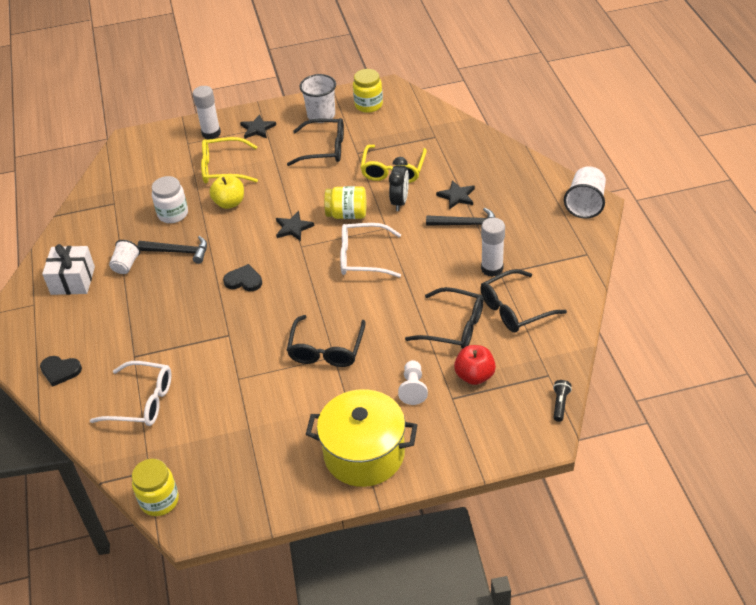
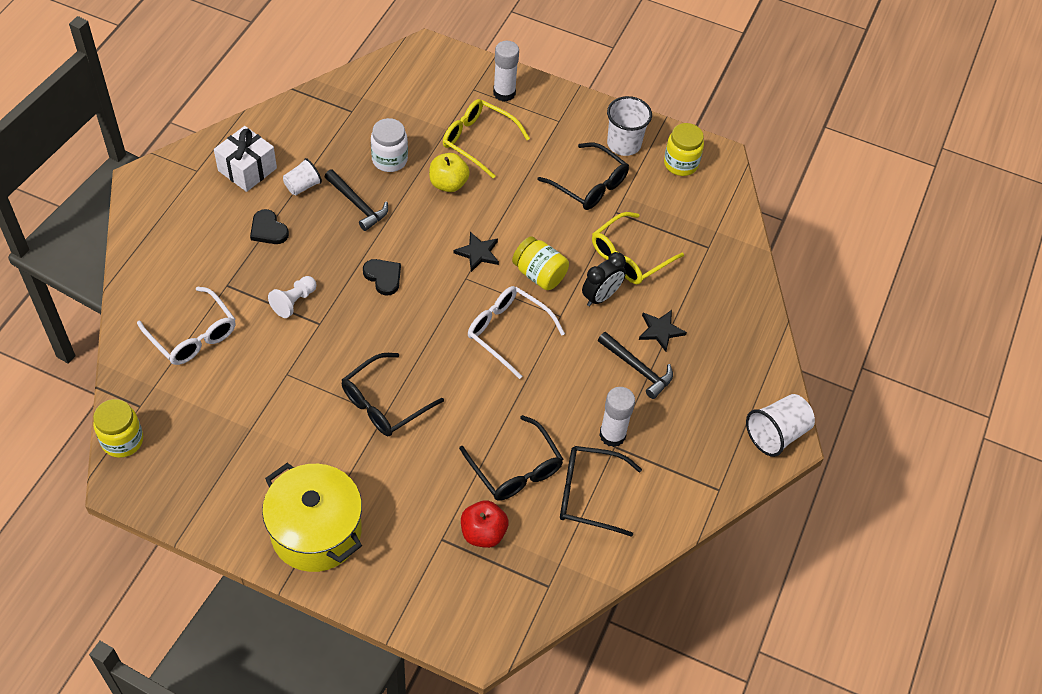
camera: 30 degrees right, 10 degrees up
(60, 371) = (159, 254): black heart -> black heart (268, 230)
(257, 129) = (550, 117): black star -> none
(413, 388) = (418, 502): white pawn -> white pawn (294, 302)
(560, 404) = (528, 623): black flashlight -> none

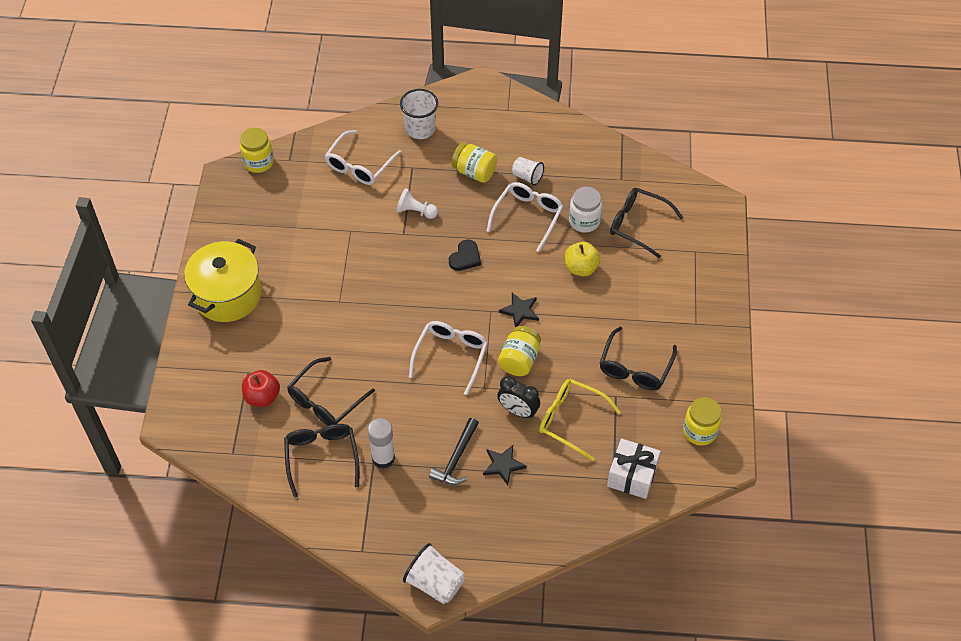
camera: 75 degrees right, 0 degrees up
(247, 169) = (525, 138): white gift -> white gift (632, 476)
(268, 230) = (474, 172): black heart -> yellow jar
(357, 204) = (527, 217): black hammer -> white glasses
(384, 403) = (350, 298): black glasses -> black glasses (638, 225)
(478, 141) = (638, 273): yellow glasses -> none
(504, 93) = (704, 274): white glue stick -> none
(624, 144) = (697, 380): white cup -> white cup (420, 129)

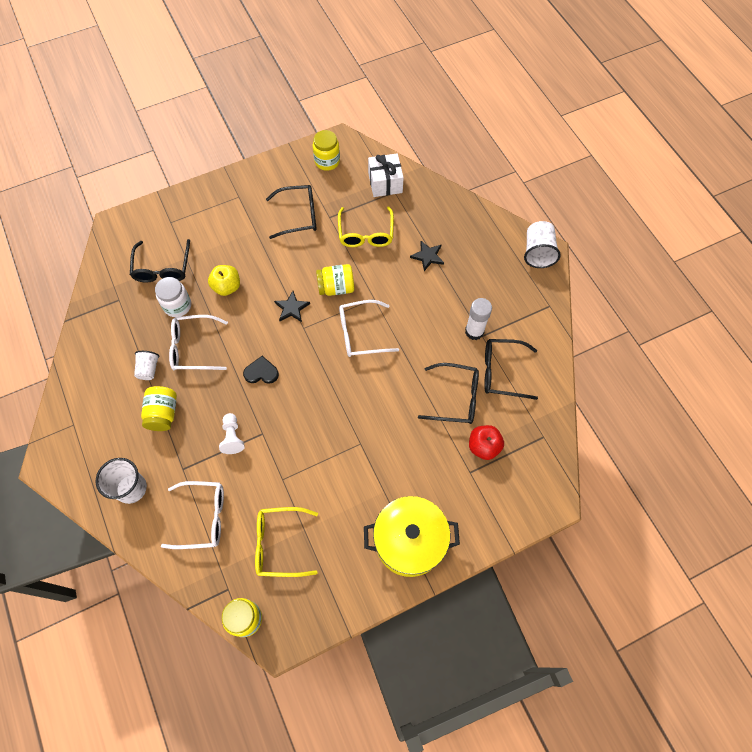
camera: 120 degrees left, 10 degrees up
(297, 206) = (279, 544): none -> yellow glasses
(322, 457) = (502, 372): black glasses -> black glasses turned 45 degrees clockwise
(456, 458) = (442, 286): black hammer -> none
(518, 411) = (379, 268): black clock -> none

